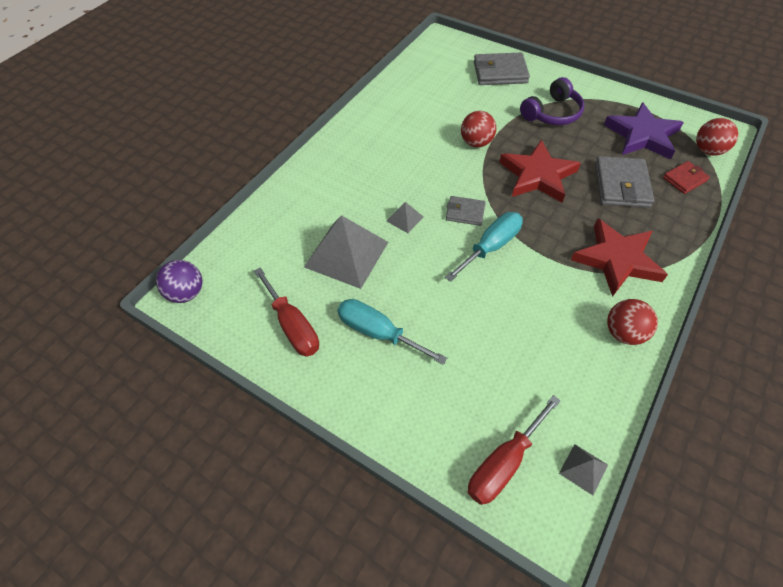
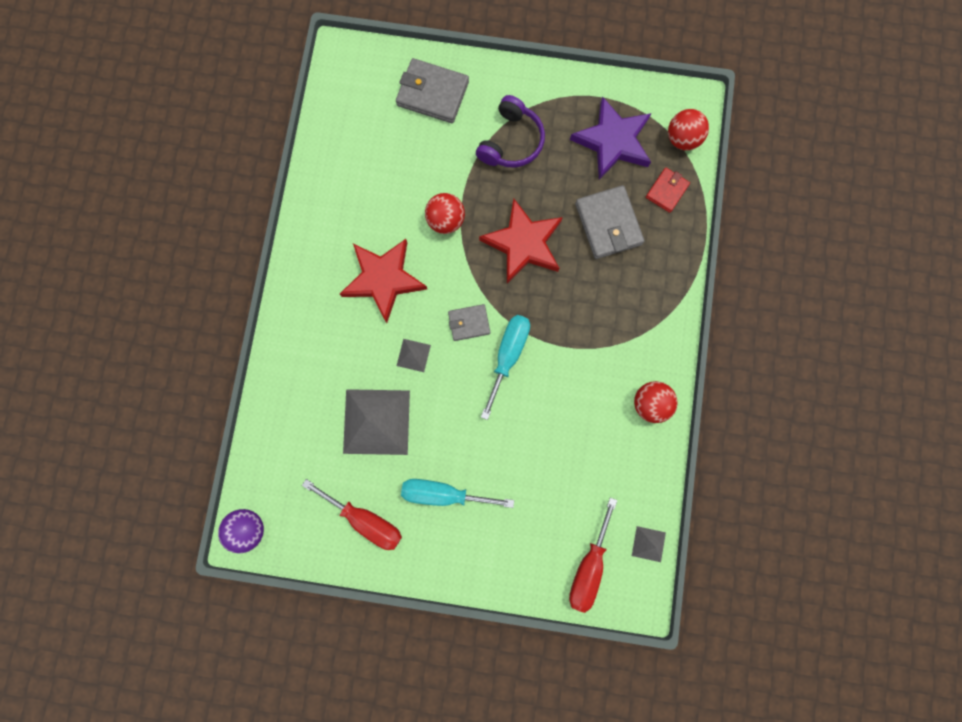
camera: 25 degrees left, 25 degrees up
(500, 72) = (432, 93): grey wallet -> grey wallet turned 45 degrees clockwise
(617, 260) = (626, 324): red star -> red star (383, 279)

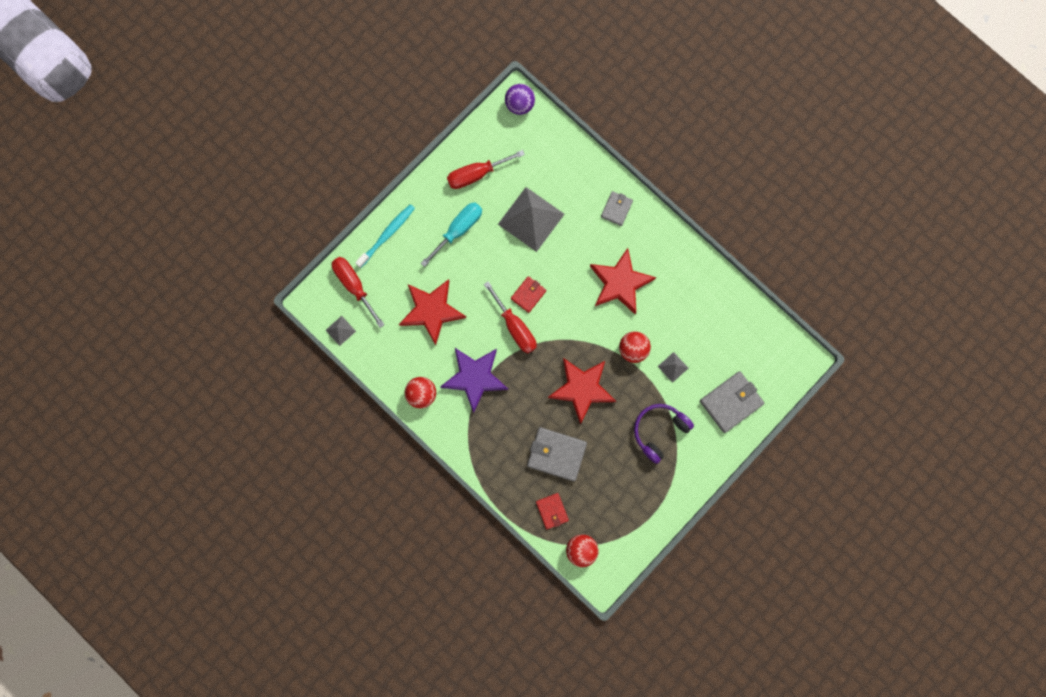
camera: 125 degrees right, 0 degrees up
(413, 355) = (557, 269): grey pyramid -> grey pyramid (673, 367)
(463, 366) = (528, 295): none -> red wallet
(469, 323) = (553, 317): grey wallet -> grey wallet (616, 209)
(505, 571) = (387, 235): none -> turquoise toothbrush
(508, 356) = (515, 327): turquoise screwdriver -> red screwdriver
(511, 142) = (659, 431): purple headphones -> purple headphones turned 75 degrees clockwise
(554, 457) = (431, 311): none -> red star
(613, 141) = (612, 500): purple star -> purple star (474, 377)

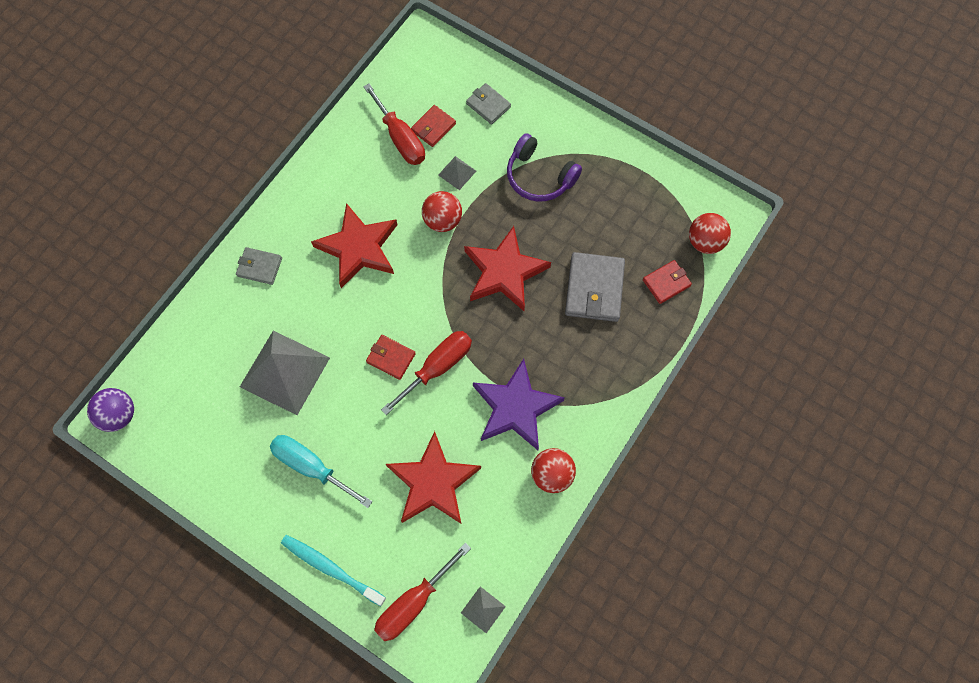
camera: 100 degrees left, 10 degrees down
(476, 174) = (227, 456): red screwdriver -> red screwdriver (400, 138)
(717, 355) = (433, 127): none -> red wallet
(731, 402) = (488, 105): grey wallet -> grey wallet, size x0.59

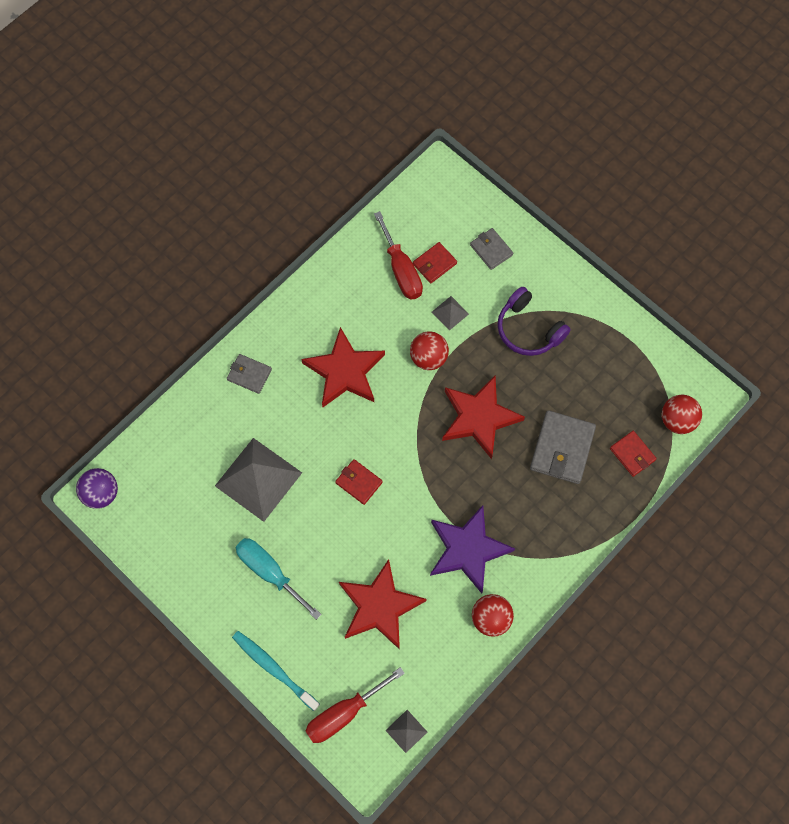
camera: 10 degrees right, 0 degrees up
(437, 367) = (401, 499): red screwdriver -> none
(666, 283) = (632, 454): red wallet -> red wallet turned 75 degrees clockwise

